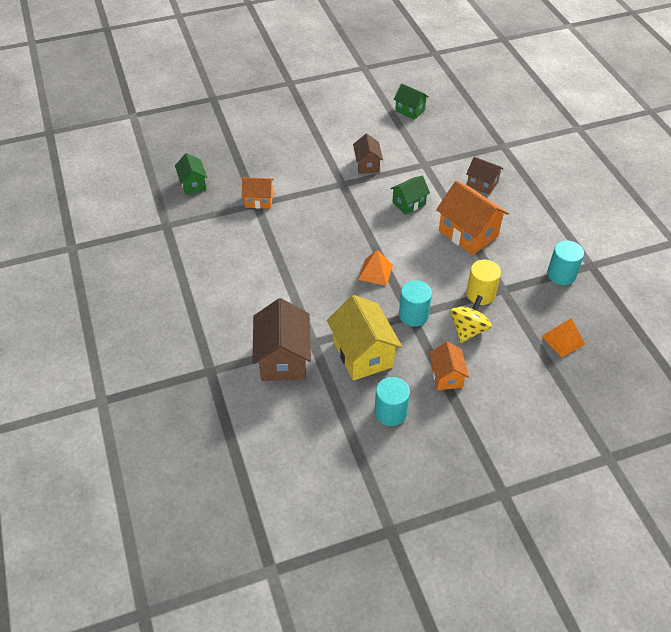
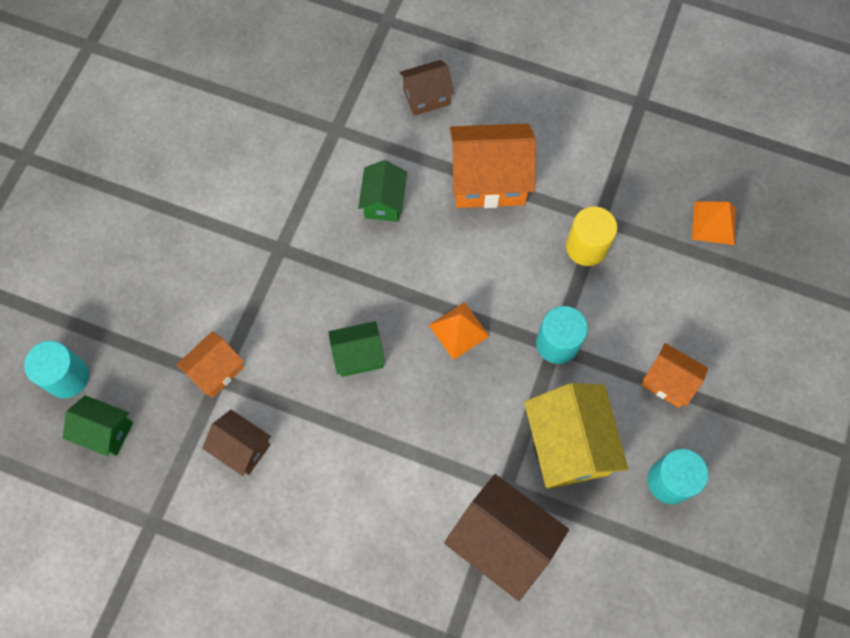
camera: 50 degrees left, 20 degrees up
(363, 354) = (567, 445): yellow house -> yellow house turned 60 degrees clockwise
(367, 164) = (274, 192): brown house -> brown house (242, 448)
(410, 110) = (226, 63): green house -> green house (358, 355)
(468, 330) = (624, 304): yellow spinning top -> none
(561, 274) = (628, 142): turquoise cylinder -> turquoise cylinder (67, 377)

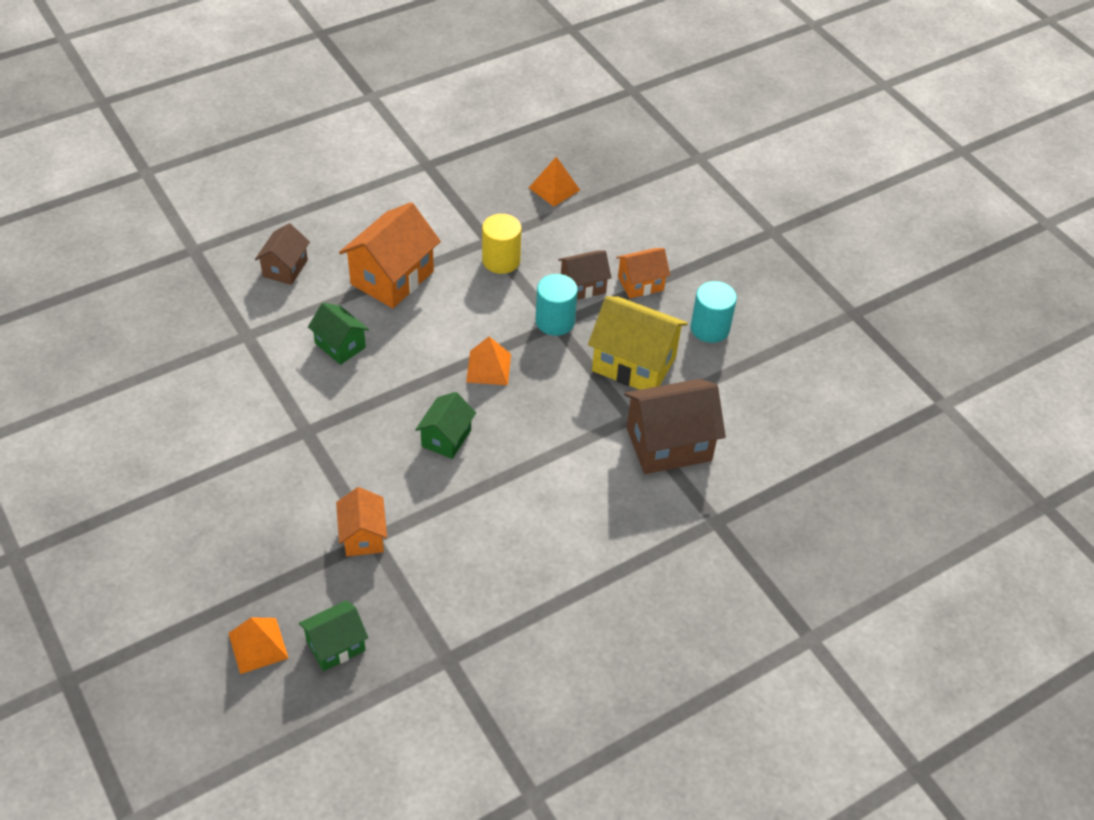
camera: 55 degrees left, 20 degrees down
(67, 377) = (258, 645): turquoise cylinder -> orange pyramid
(242, 448) = (445, 558): brown house -> brown house (583, 286)

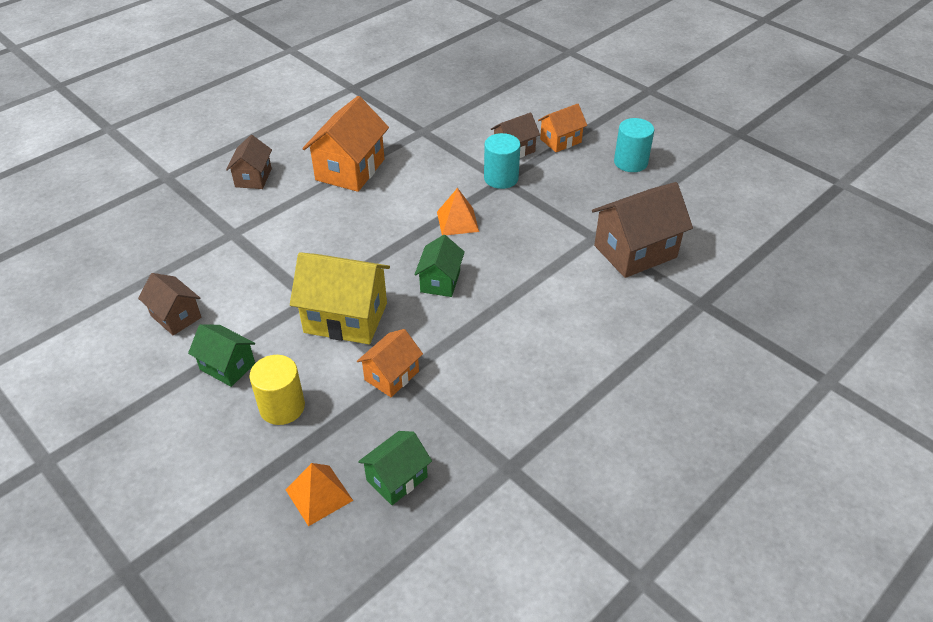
camera: 10 degrees left, 5 degrees down
(167, 424) = (176, 316): none -> brown house
(340, 345) = (320, 227): green house -> green house (227, 366)
(363, 536) = (391, 375): orange house -> orange house turned 60 degrees clockwise
(501, 260) = (439, 143): yellow cylinder -> yellow cylinder (282, 407)
(554, 188) = (463, 88): orange pyramid -> none
(634, 364) = (580, 197): yellow house -> yellow house (345, 318)

